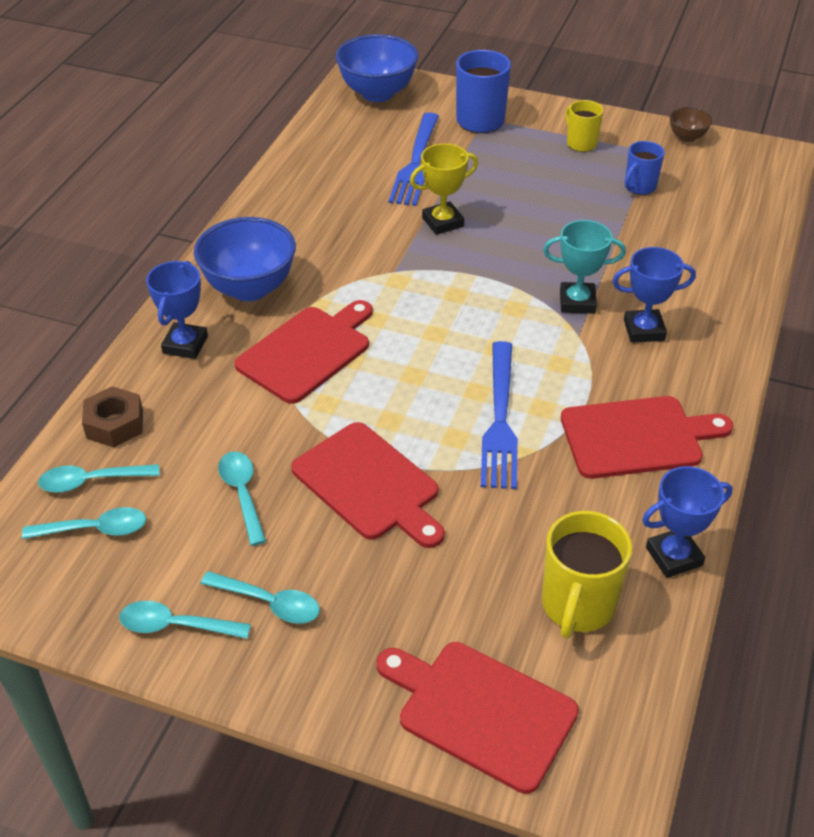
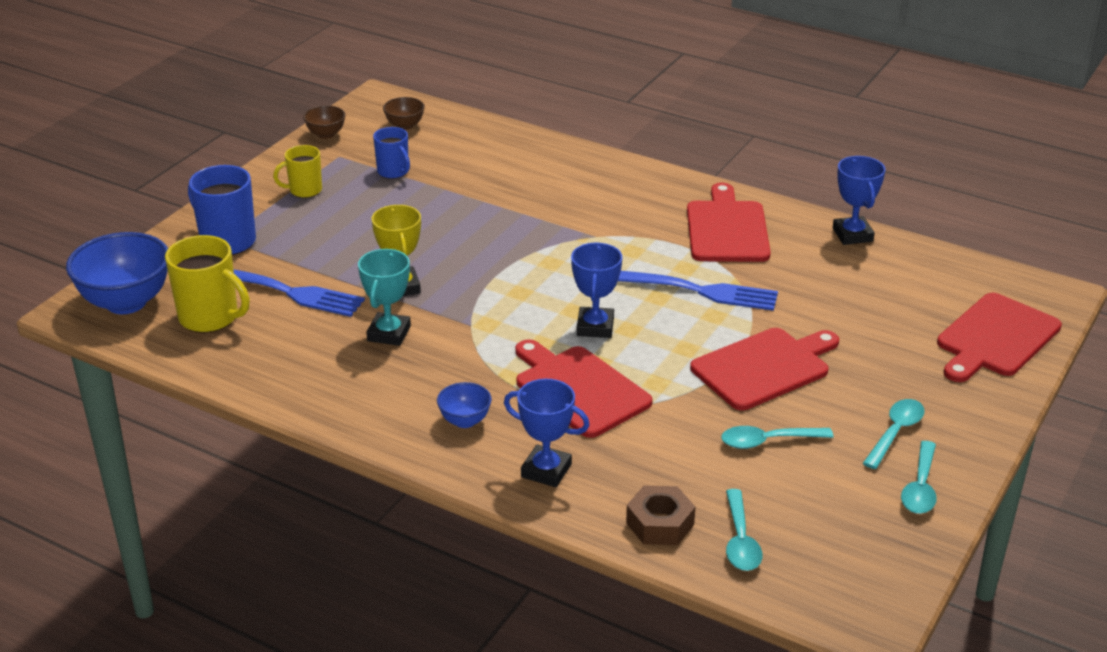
camera: 80 degrees left, 10 degrees down
(95, 529) = (805, 537): turquoise spoon -> none
(249, 288) = (465, 421): blue bowl -> blue bowl, size x0.49
(577, 302) = (551, 230): turquoise trophy -> turquoise trophy (389, 333)
(577, 605) = (898, 283): yellow mug -> yellow mug (210, 318)
(644, 330) = (599, 204): blue trophy -> blue trophy (595, 327)
(732, 179) = (405, 126): none -> brown bowl

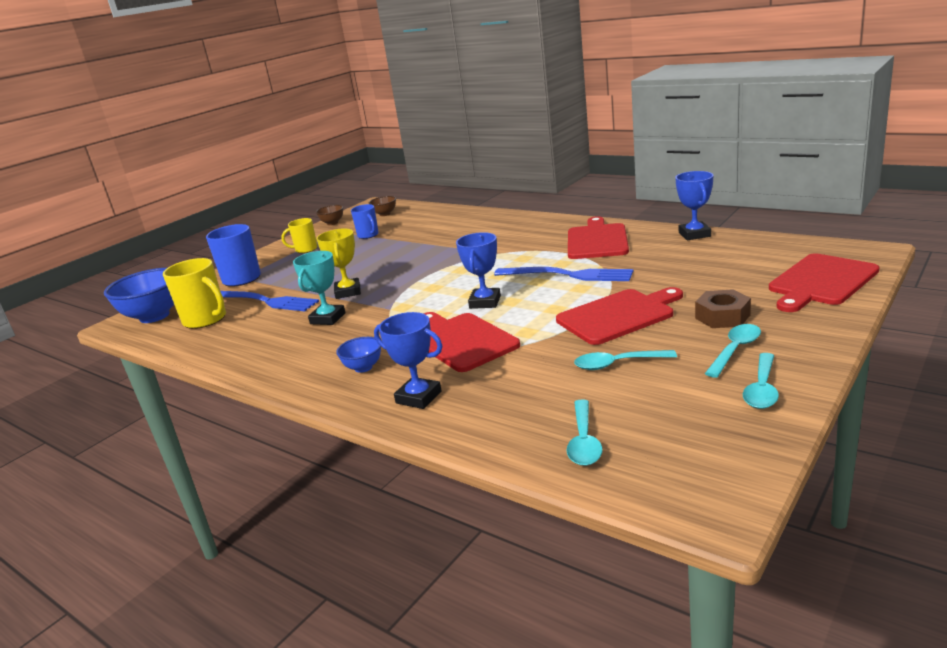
camera: 10 degrees right, 10 degrees down
(660, 524) = (509, 431): brown nut -> brown nut (722, 317)

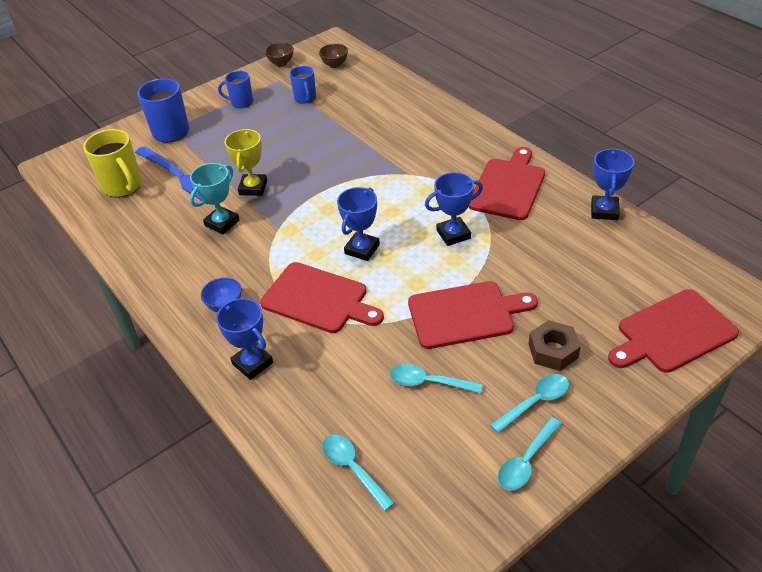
camera: 15 degrees right, 20 degrees up
(154, 316) = (84, 164): blue bowl -> none
(305, 249) = (241, 102): yellow mug -> blue mug
(462, 340) = (318, 299): red cutting board -> red cutting board turned 135 degrees clockwise
(568, 275) = (453, 234): blue fork -> blue trophy
(584, 441) = (353, 468): turquoise spoon -> turquoise spoon turned 120 degrees clockwise

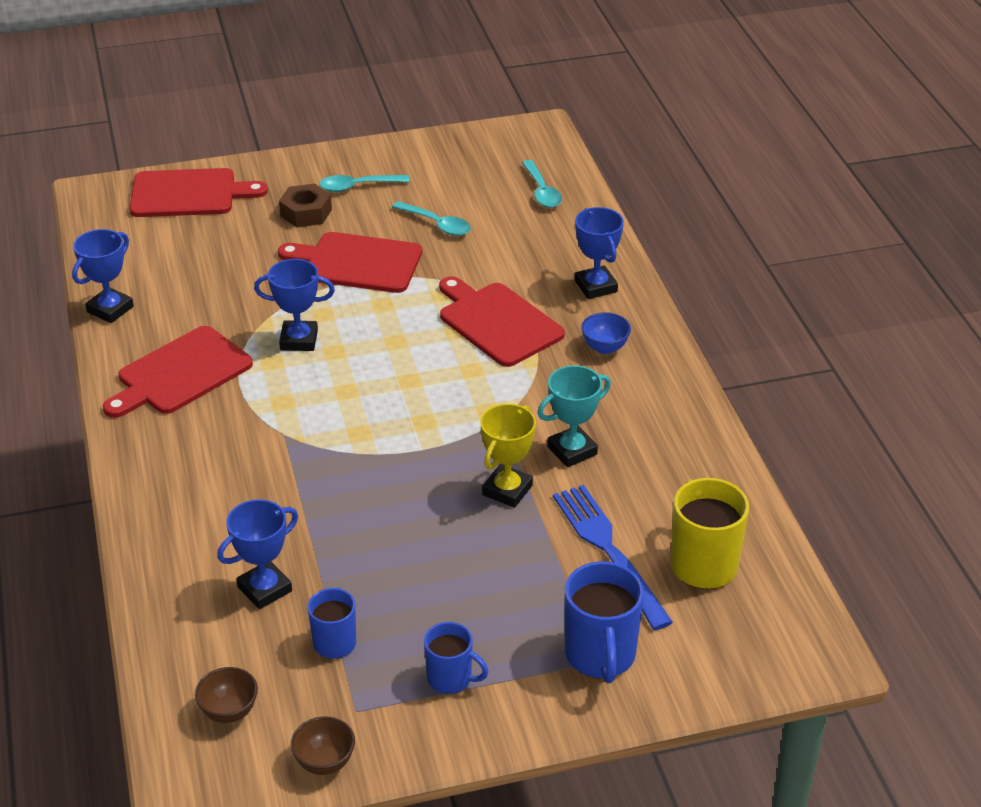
camera: 160 degrees left, 5 degrees down
(362, 249) = (415, 358): blue trophy -> blue trophy (264, 589)
(526, 461) = (400, 158): turquoise spoon -> none

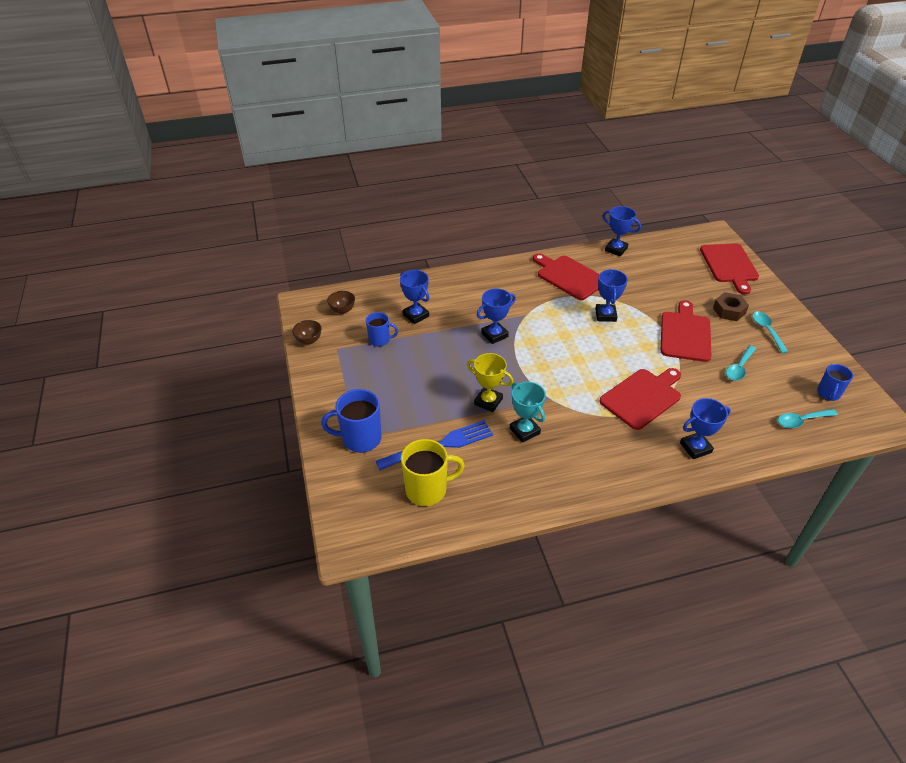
camera: 90 degrees right, 5 degrees up
(336, 477) = (494, 335): none -> blue trophy
(450, 679) = (352, 380): blue mug -> blue mug (828, 393)
(605, 347) = (628, 450): blue bowl -> none

